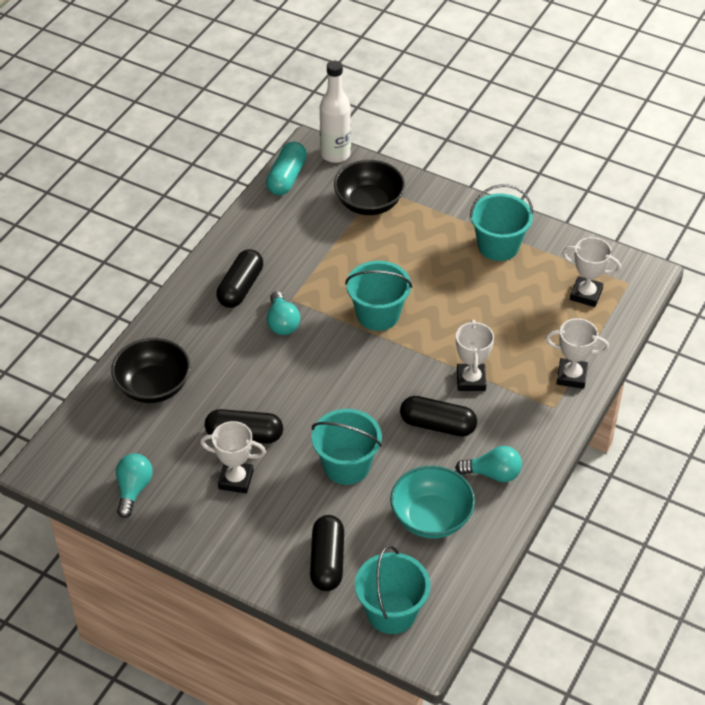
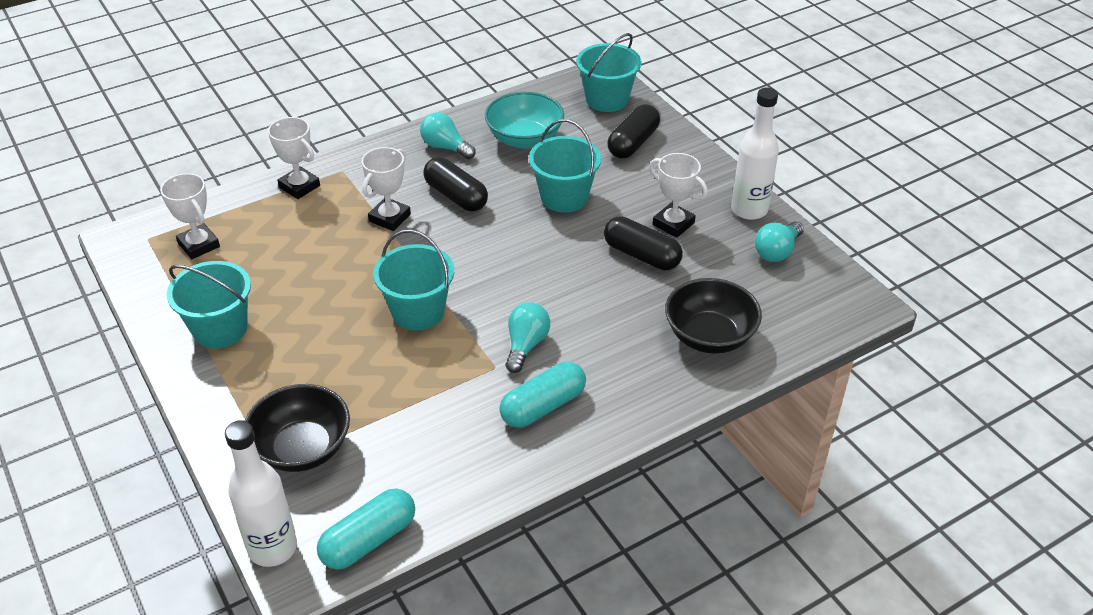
camera: 150 degrees left, 5 degrees down
(177, 526) = (749, 210): none -> white bottle
(240, 287) = (543, 406): black capsule -> turquoise capsule

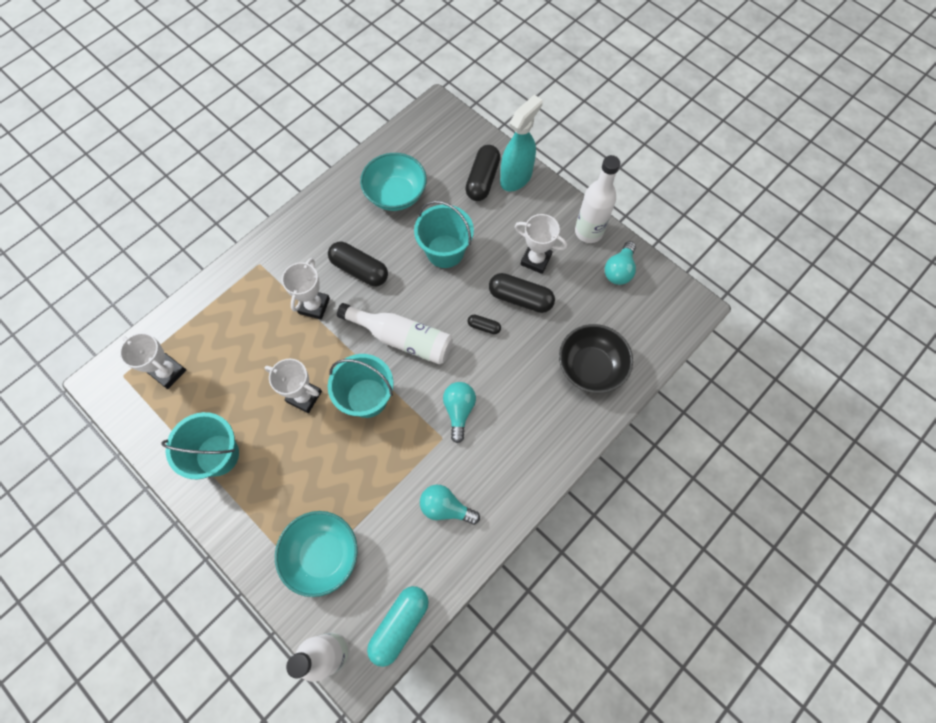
camera: 15 degrees left, 25 degrees up
(299, 186) = (229, 289): white trophy -> white trophy (304, 396)
(302, 448) = (322, 555): black bowl -> turquoise bowl
(445, 147) = (335, 218): turquoise light bulb -> turquoise light bulb (446, 507)
(482, 266) = (402, 339): none -> white bottle
(543, 406) = (488, 466): turquoise capsule -> none
(586, 273) = (484, 327): none -> black capsule
(607, 99) = (449, 135): turquoise bucket -> none
(675, 147) = (516, 177): none -> turquoise spray bottle

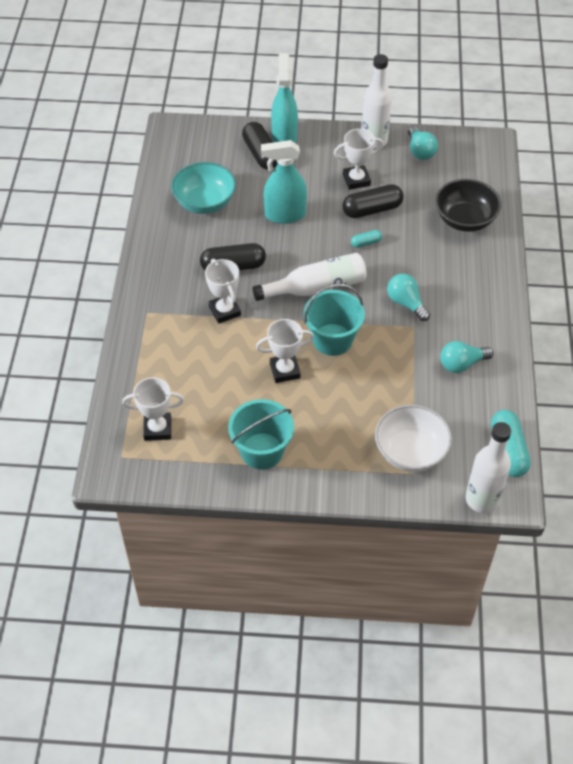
camera: 40 degrees left, 15 degrees down
(322, 555) = (410, 451): turquoise bowl -> white bowl
(445, 251) = (284, 215): turquoise bucket -> turquoise spray bottle
(484, 327) = (366, 243): black capsule -> turquoise capsule

